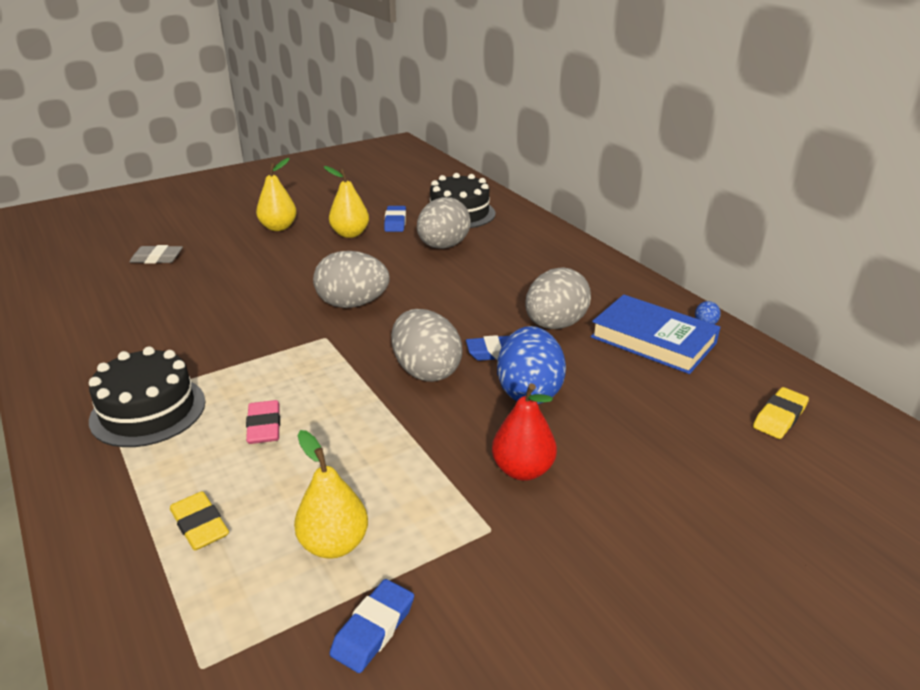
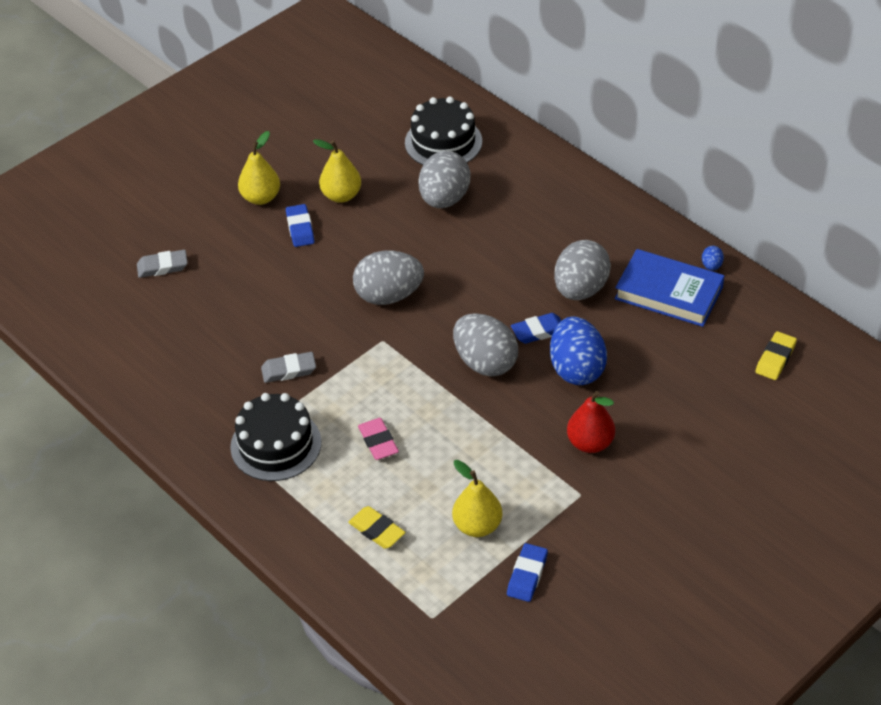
camera: 10 degrees left, 15 degrees up
(212, 347) = (289, 370): none -> grey eraser
(395, 222) = (381, 168): blue eraser -> blue eraser (300, 228)

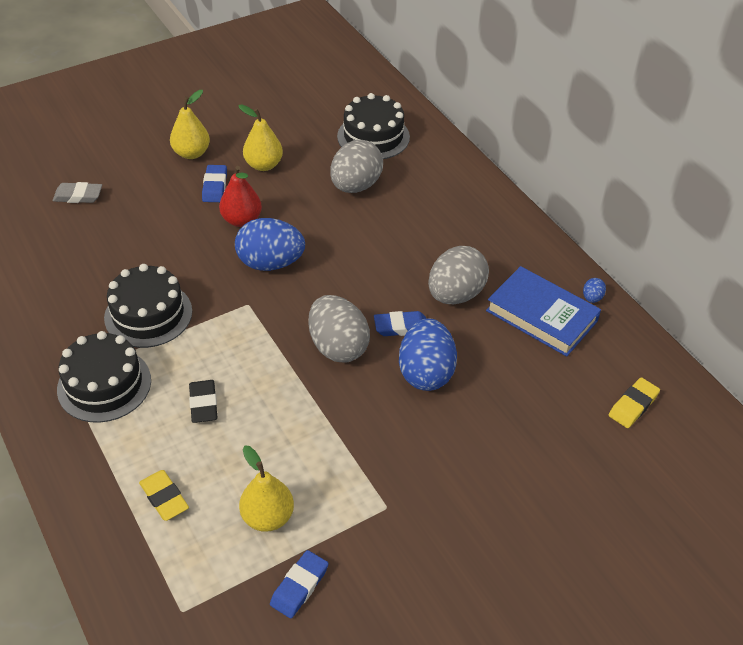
camera: 10 degrees right, 0 degrees up
(289, 370) = (148, 314): grey eraser -> black cake
(378, 442) = (203, 404): pink eraser -> black eraser
(389, 295) = (270, 263): grey egg -> blue egg
(590, 443) = (414, 453): red pear -> red pear (242, 220)

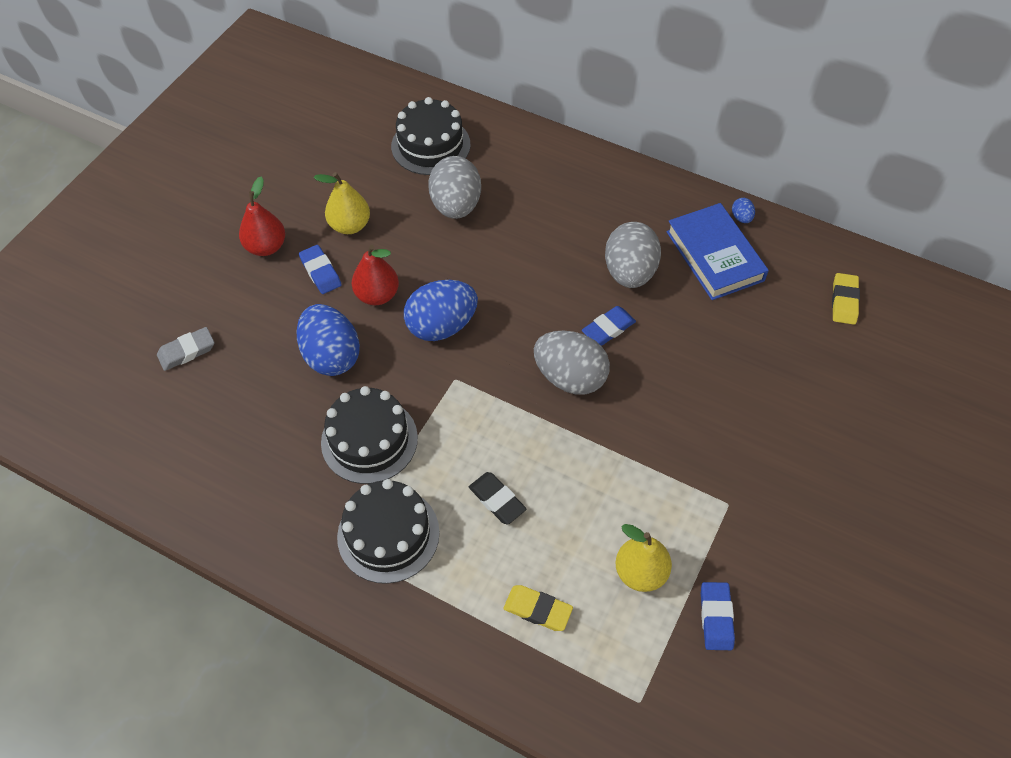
camera: 30 degrees left, 10 degrees up
(191, 153) = (266, 247): yellow pear -> red pear
(426, 372) = (663, 361): blue egg -> blue egg (331, 356)
(541, 316) = (714, 256): blue book -> blue book turned 60 degrees clockwise

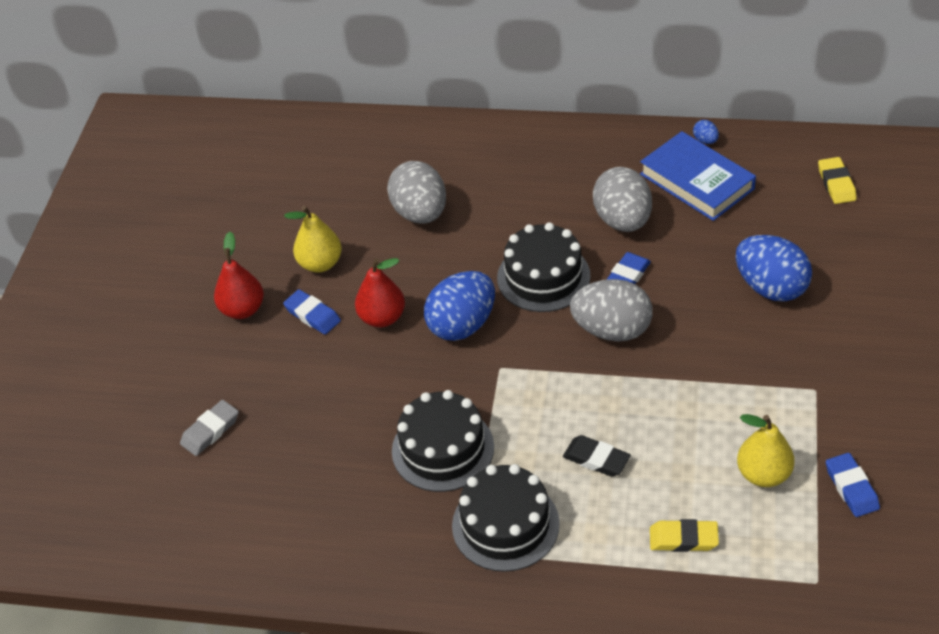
camera: 15 degrees left, 10 degrees down
(331, 356) = (364, 387): blue egg -> blue egg (770, 287)
(430, 145) = (365, 166): black cake -> black cake (543, 277)

